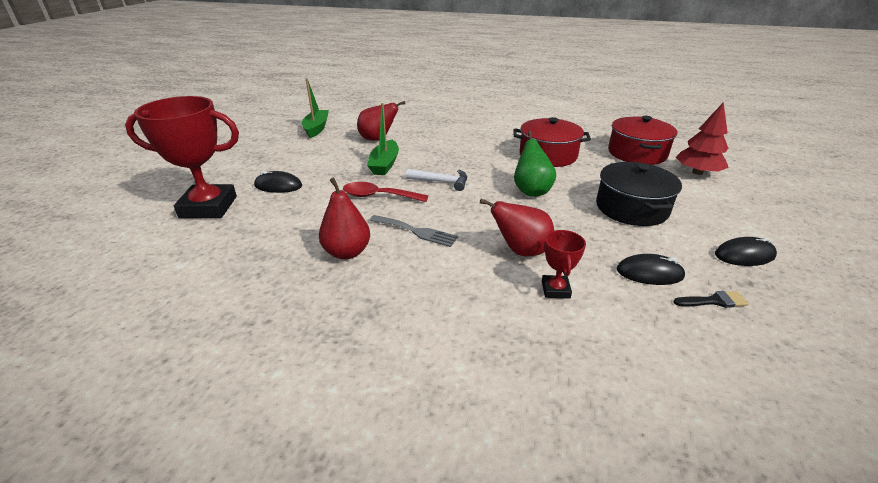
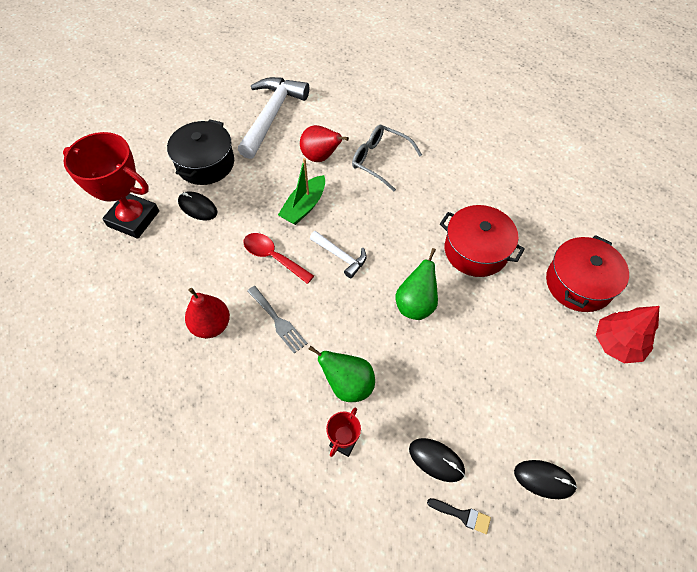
camera: 25 degrees right, 25 degrees up
(316, 128) = (272, 115): green boat -> white hammer
(429, 132) = (380, 160): none -> grey glasses
(521, 251) = (348, 384): red pear -> green pear
(631, 208) = (493, 370): black pot -> black pot (205, 163)

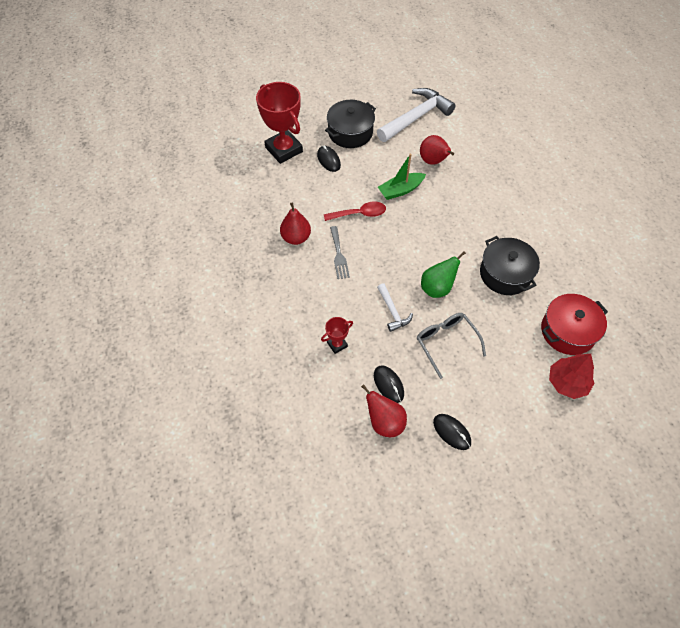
camera: 30 degrees right, 0 degrees up
(273, 257) = (359, 214): red spoon -> red spoon turned 105 degrees clockwise
(341, 256) = (405, 234): white hammer -> white hammer (392, 312)
(348, 384) = (360, 314): green pear -> none
(380, 160) = (475, 181): grey glasses -> grey glasses (446, 342)
(462, 515) = (384, 422): black brush -> red pear
(476, 250) = (505, 274): red pot -> black pot

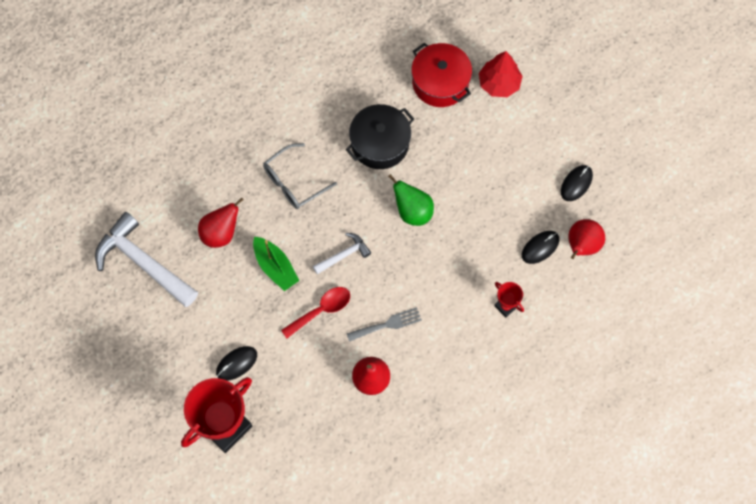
camera: 100 degrees left, 10 degrees up
(350, 132) = (182, 344): black pot -> none
(359, 214) = (321, 310): red spoon -> red spoon turned 75 degrees clockwise
(392, 312) = (452, 254): white hammer -> white hammer (344, 255)
(446, 342) = (479, 197): grey glasses -> grey glasses (293, 182)

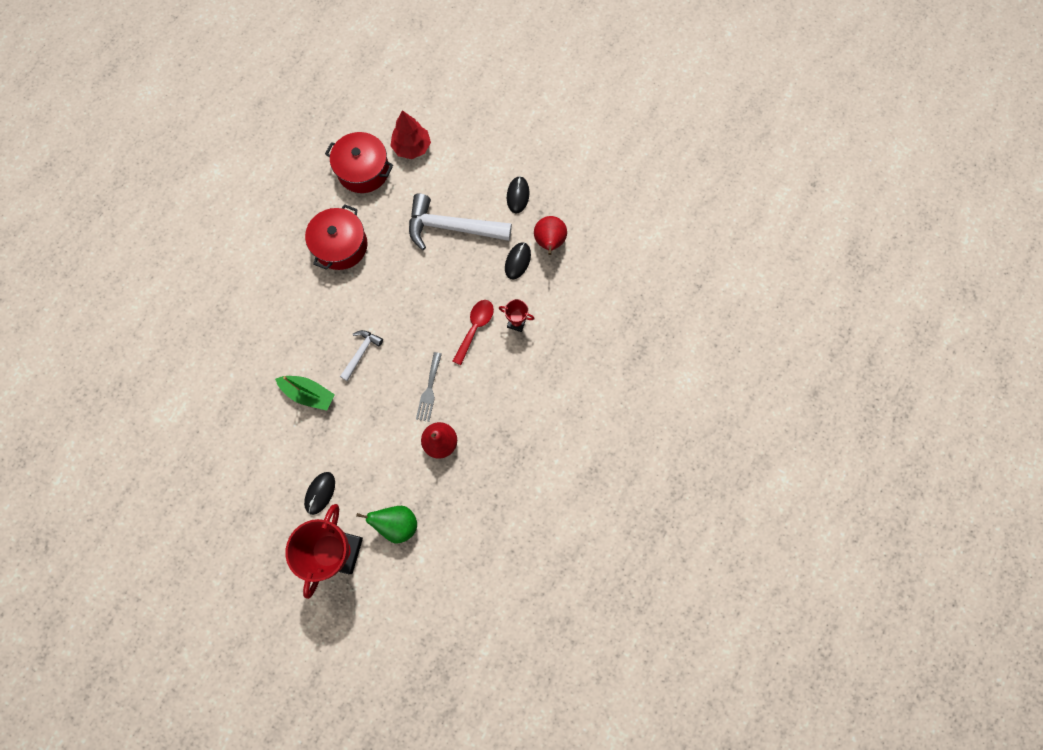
camera: 30 degrees left, 5 degrees up
(143, 262) = (190, 453): white hammer -> white hammer (451, 227)
(221, 233) = (246, 391): red pear -> none
(293, 182) = (285, 315): grey glasses -> none
(321, 310) = (367, 409): red spoon -> red spoon (475, 328)
(380, 143) = (340, 245): black pot -> red pot
(387, 324) = (429, 390): grey fork -> grey fork turned 150 degrees clockwise
(412, 212) = (398, 287): green pear -> green pear (397, 524)

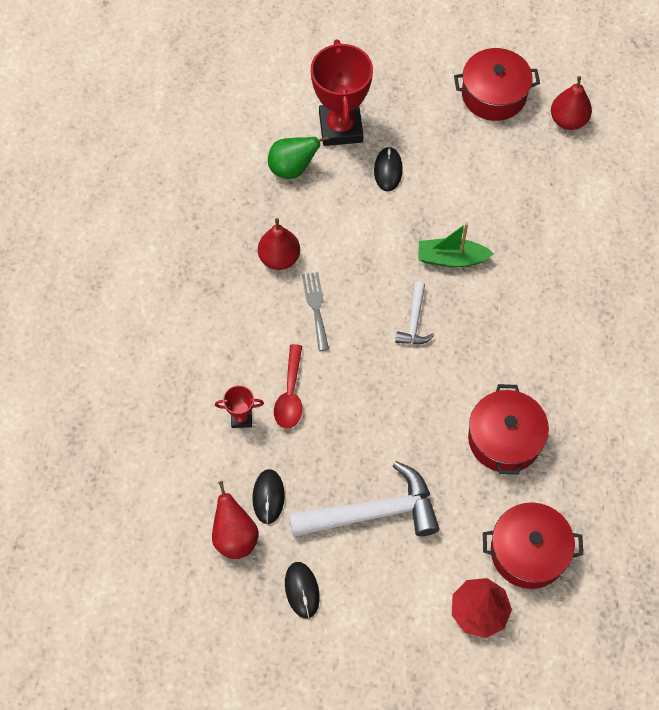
camera: 160 degrees right, 10 degrees down
(149, 487) = (568, 120): none -> red pear
(196, 536) = (494, 95): none -> red pot

